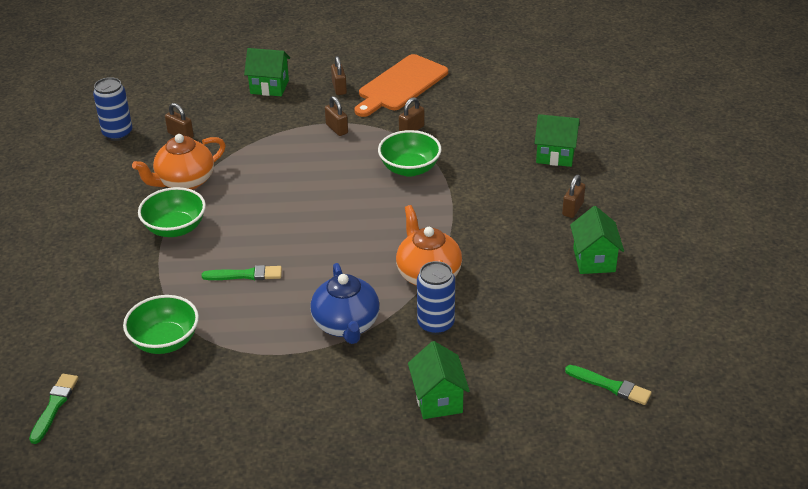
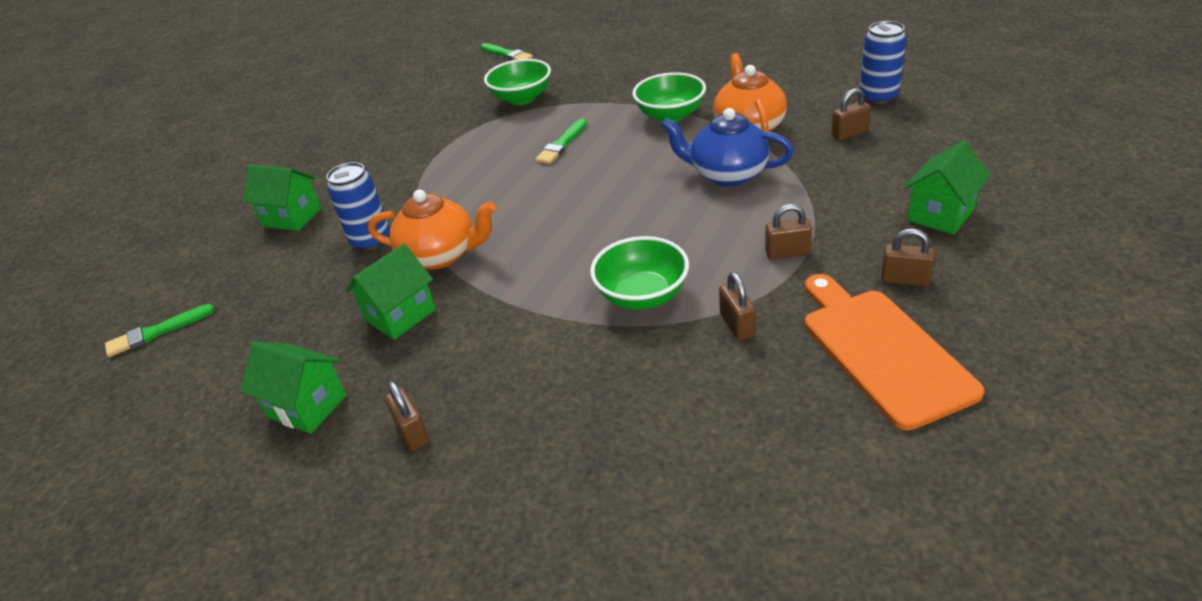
camera: 125 degrees right, 0 degrees up
(346, 325) = (434, 187): blue teapot -> blue teapot (727, 174)
(555, 155) = (545, 473): green house -> green house (401, 315)

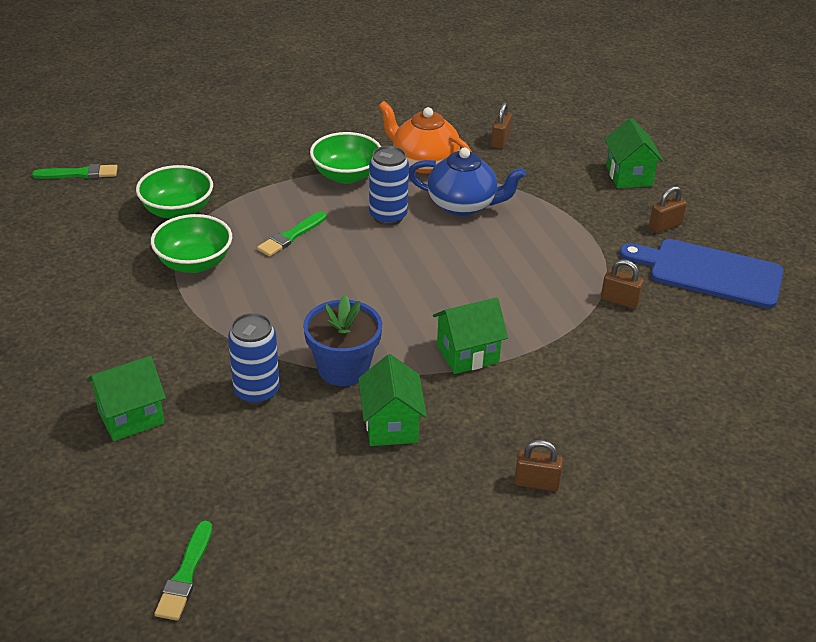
camera: 55 degrees left, 0 degrees up
(307, 406) = (434, 522): green house -> green house (467, 354)
(441, 255) = (343, 368): orange teapot -> blue flower pot
(562, 144) = (291, 236): green brush -> green brush turned 60 degrees clockwise
(642, 295) = (538, 314): green bowl -> green bowl (194, 263)
(727, 174) = (463, 205): blue teapot -> blue teapot turned 135 degrees counterclockwise
(787, 253) = (582, 241): brown padlock -> none
(878, 97) = (479, 105): blue can -> blue can (388, 216)
(882, 351) = (709, 273): orange cutting board -> blue cutting board

